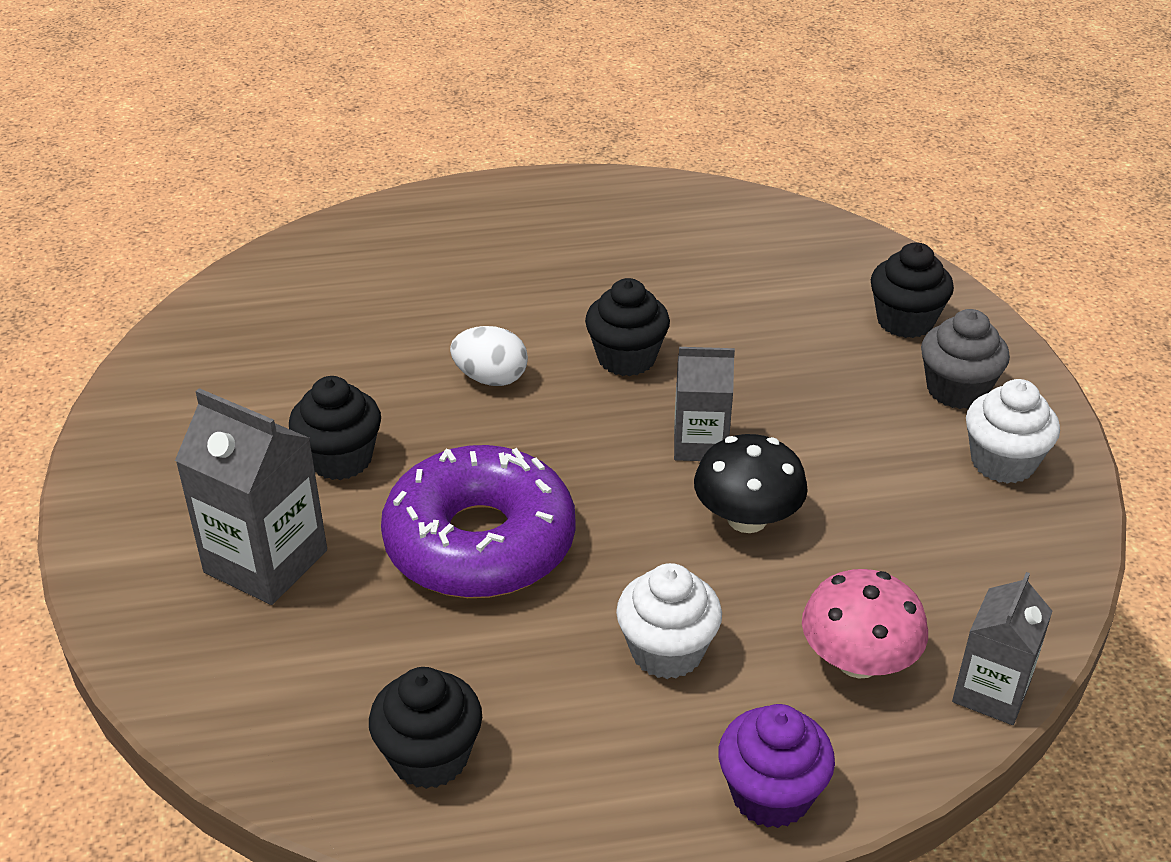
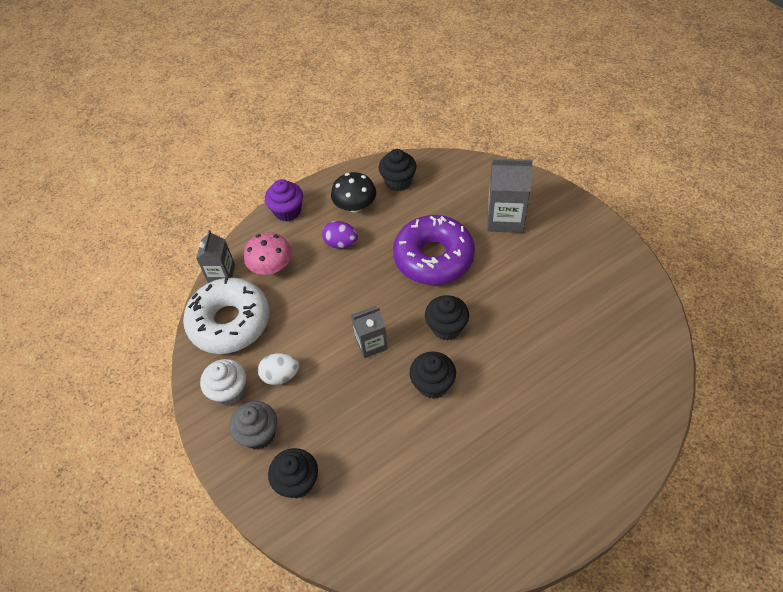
camera: 160 degrees right, 15 degrees up
(340, 459) = (517, 271): black cupcake -> black cupcake (446, 327)
(491, 378) = (488, 342): white egg -> white egg (281, 376)
(667, 651) = (341, 243): white cupcake -> purple egg
(747, 518) = (334, 311): black mushroom -> black mushroom (355, 206)
(985, 578) = (230, 322): none -> white donut

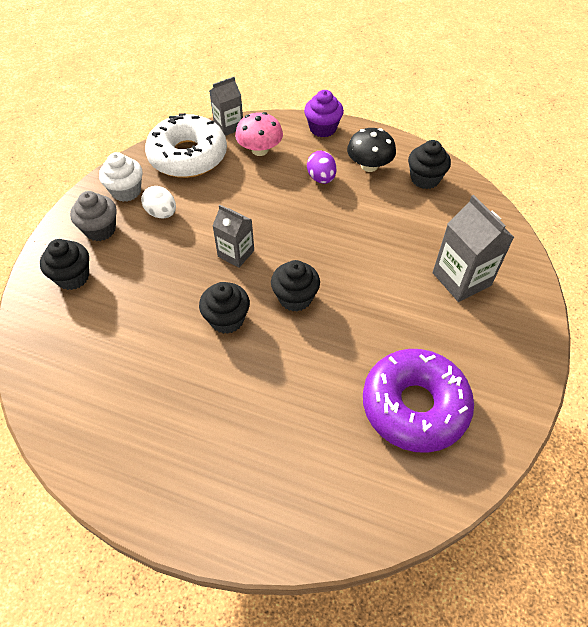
camera: 50 degrees right, 0 degrees up
(433, 257) = (364, 248): purple donut -> purple donut (414, 406)

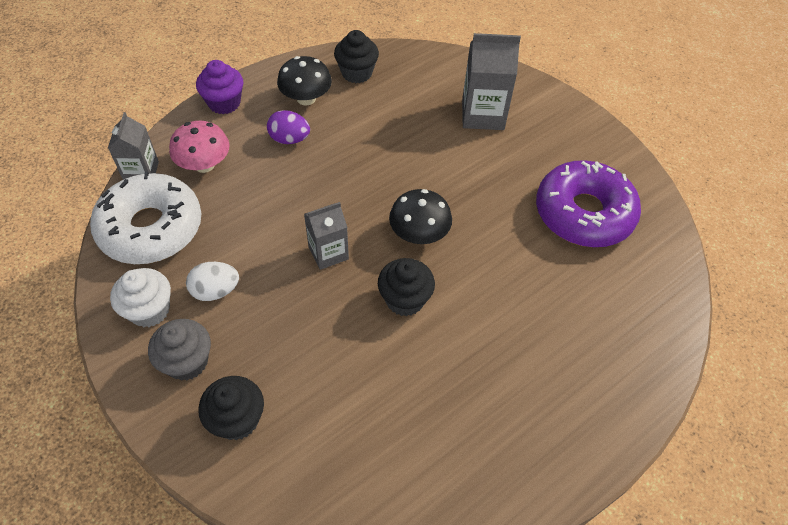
camera: 60 degrees left, 0 degrees up
(295, 298) = (419, 234): black cupcake -> black mushroom

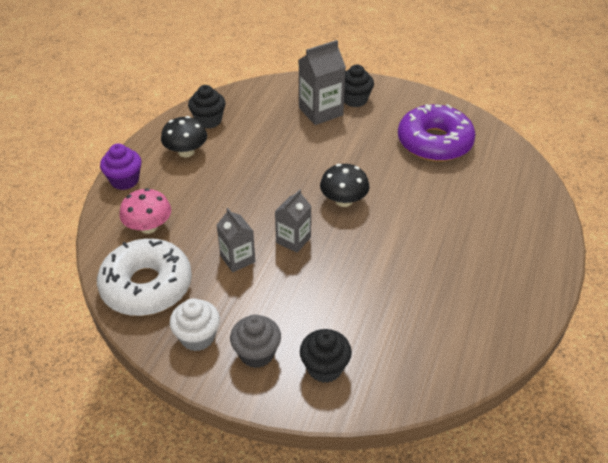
camera: 30 degrees left, 10 degrees down
(141, 172) = (102, 253): grey carton -> grey carton (237, 259)
(215, 291) = (235, 301): white egg -> none
(289, 139) = (198, 183): purple egg -> none
(405, 299) = (369, 243): black cupcake -> black cupcake (355, 100)

